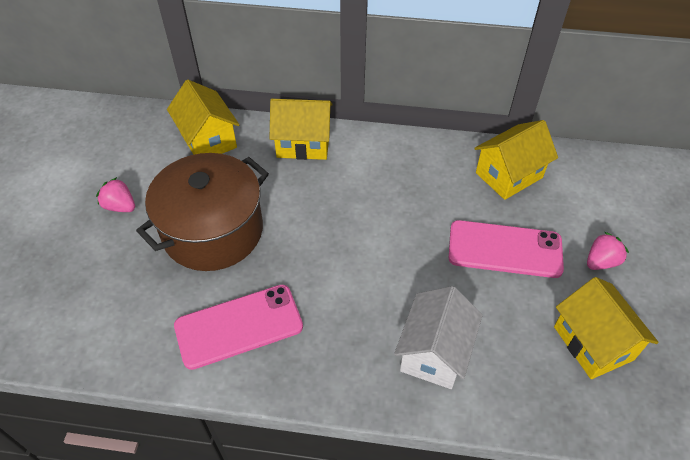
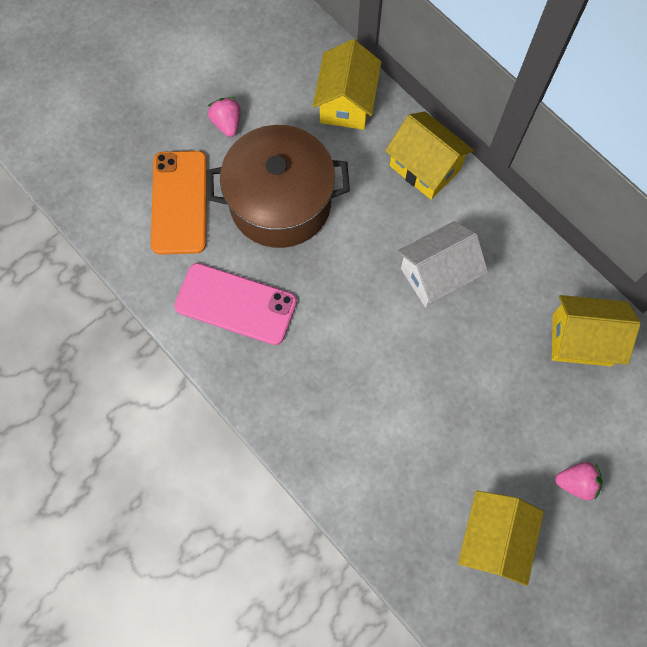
camera: 40 degrees right, 20 degrees up
(123, 285) = (179, 202): none -> orange phone
(434, 352) = (360, 442): white house -> white house (437, 274)
(505, 249) = (503, 405): pink phone -> none

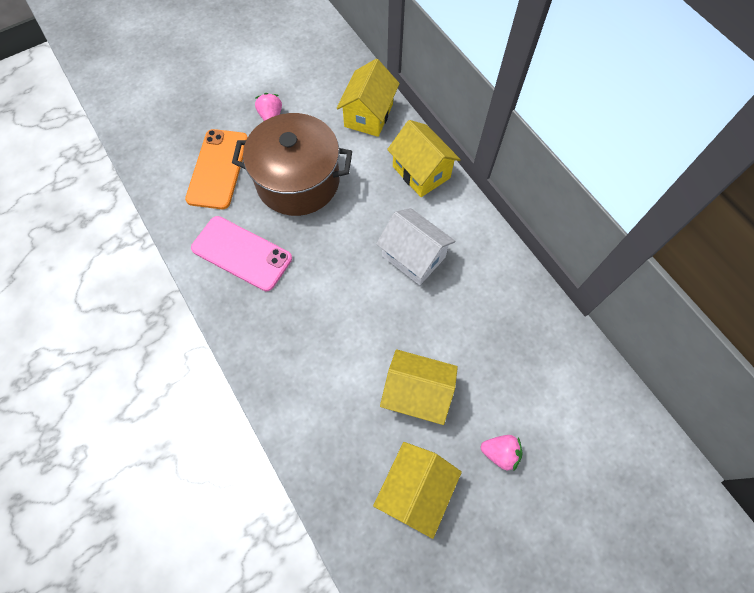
camera: 10 degrees right, 5 degrees down
(437, 274) = (413, 256): white house -> white house turned 60 degrees clockwise
(581, 340) = (527, 330): yellow house -> yellow house (416, 393)

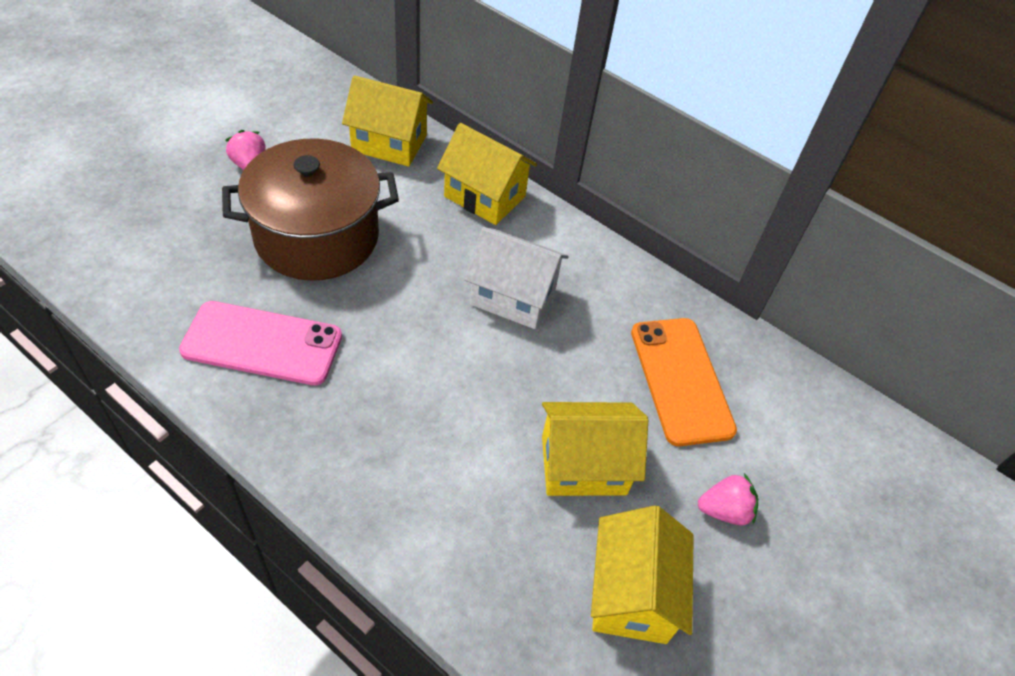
camera: 25 degrees left, 15 degrees down
(218, 169) = (190, 242): orange phone -> orange phone (681, 380)
(368, 115) = (389, 143): yellow house -> yellow house turned 75 degrees counterclockwise

